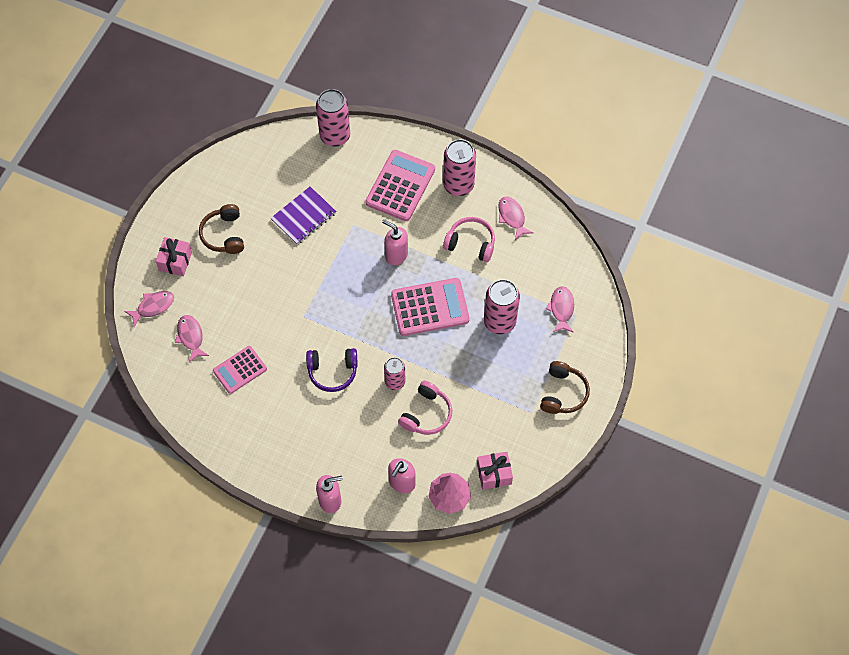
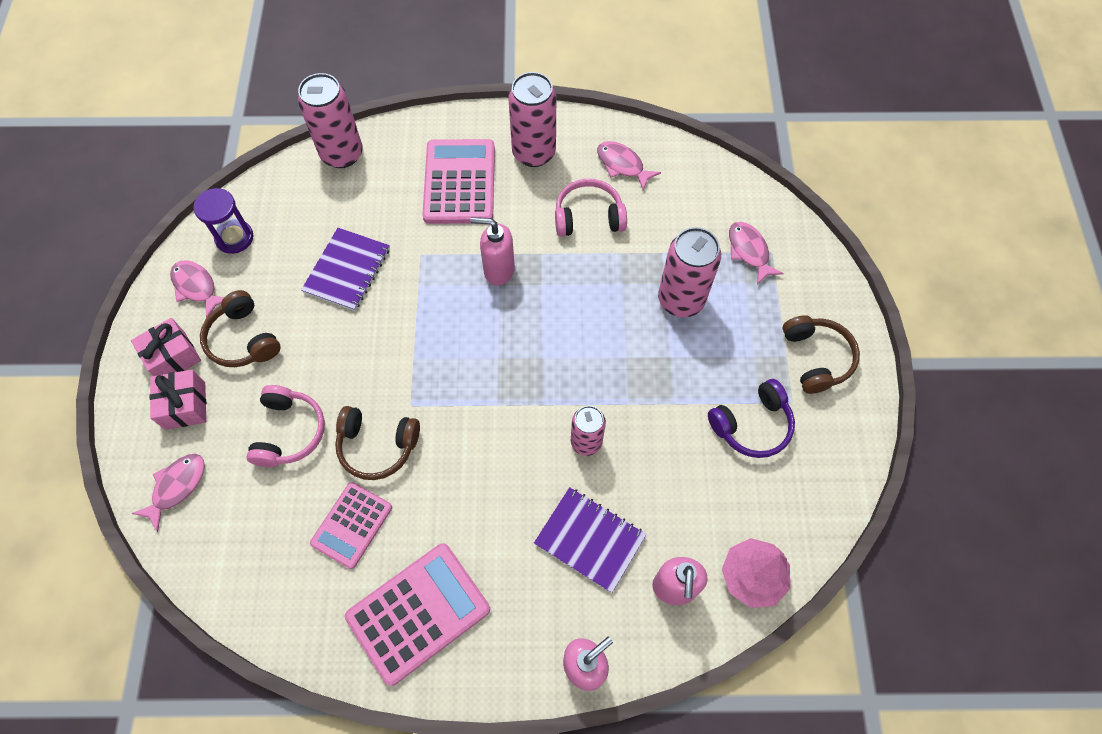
camera: 25 degrees left, 0 degrees up
(191, 337) = (254, 508): pink fish -> pink fish (197, 287)
(245, 167) = (234, 238): none -> purple hourglass
(273, 332) = (377, 446): none -> brown headphones
(332, 371) = (490, 466): purple headphones -> purple headphones (752, 425)
(368, 436) = (589, 540): none -> purple notebook
(426, 414) = (654, 468): pink headphones -> pink headphones (289, 432)
(430, 307) = (580, 320): pink calculator -> pink calculator (418, 613)
(494, 474) = (793, 513): pink gift -> pink gift (173, 357)

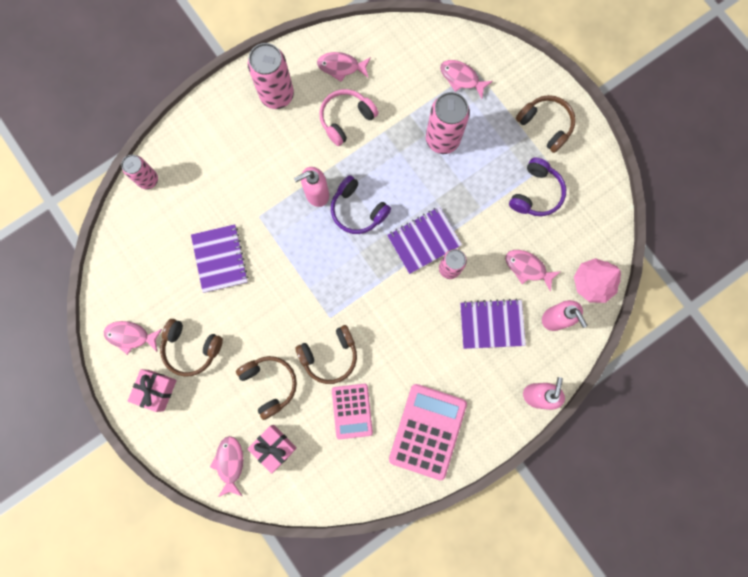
camera: 35 degrees left, 15 degrees up
(185, 405) = (191, 413): pink gift -> pink gift (274, 447)
(234, 238) = (126, 287): purple hourglass -> none
(289, 432) = (269, 384): pink headphones -> brown headphones
(342, 154) = (148, 180): pink can -> pink can, size x0.62
(459, 182) = (244, 149): pink calculator -> none
(530, 313) = (358, 210): none -> purple headphones
(579, 392) = (424, 241): none -> purple notebook
(681, 504) = (527, 268): none -> pink fish

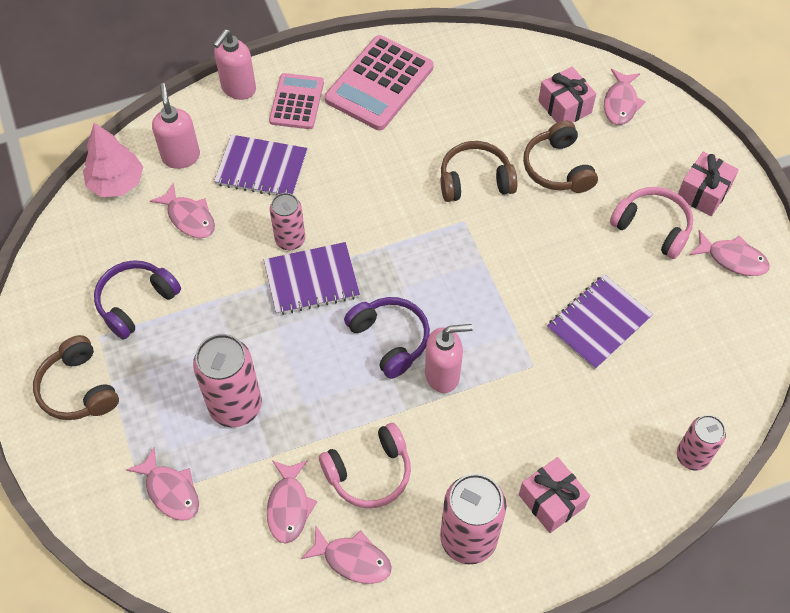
camera: 165 degrees left, 20 degrees down
(191, 348) = (652, 227): brown headphones -> pink headphones
(220, 259) = (598, 323): purple notebook -> purple notebook turned 45 degrees clockwise
(232, 130) = (551, 501): none -> pink gift
(352, 411) = (463, 121): pink calculator -> pink calculator (297, 102)
(388, 87) = (289, 506): none -> pink fish

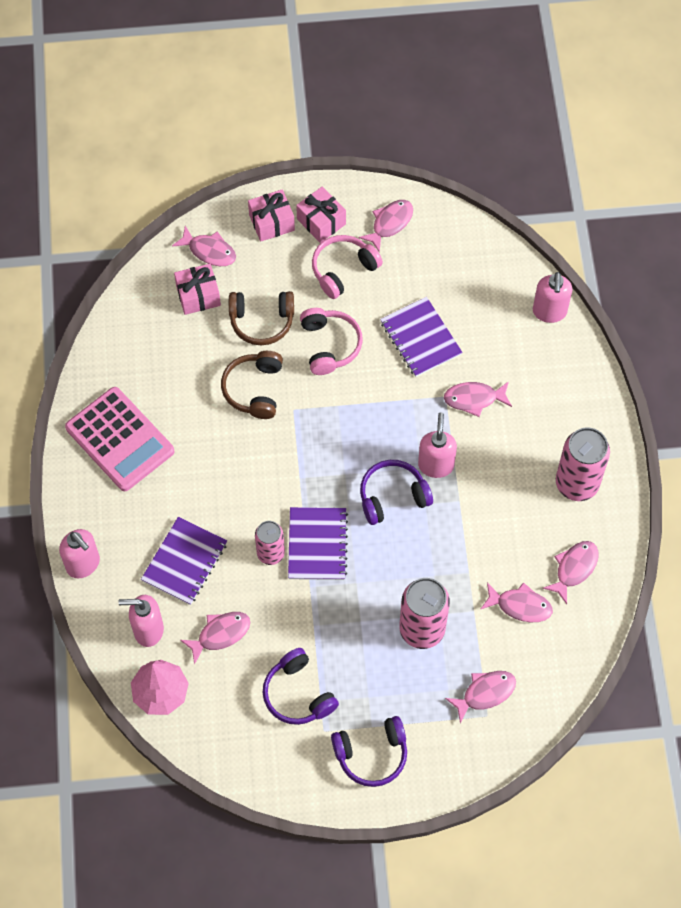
camera: 75 degrees left, 5 degrees up
(78, 389) = (371, 754): brown headphones -> purple headphones
(297, 102) = (117, 515): pink calculator -> none
(369, 472) = (506, 540): pink headphones -> pink headphones (329, 345)
(541, 397) = (474, 399): none -> pink fish
(551, 501) = (561, 418): pink gift -> pink gift (271, 222)
(692, 456) = (549, 312): pink can -> pink soap dispenser

